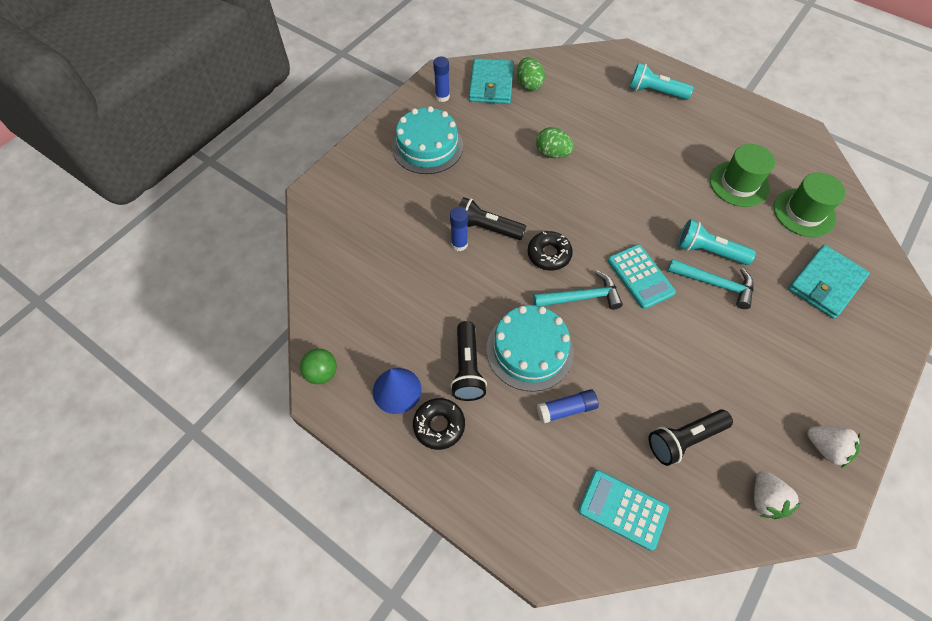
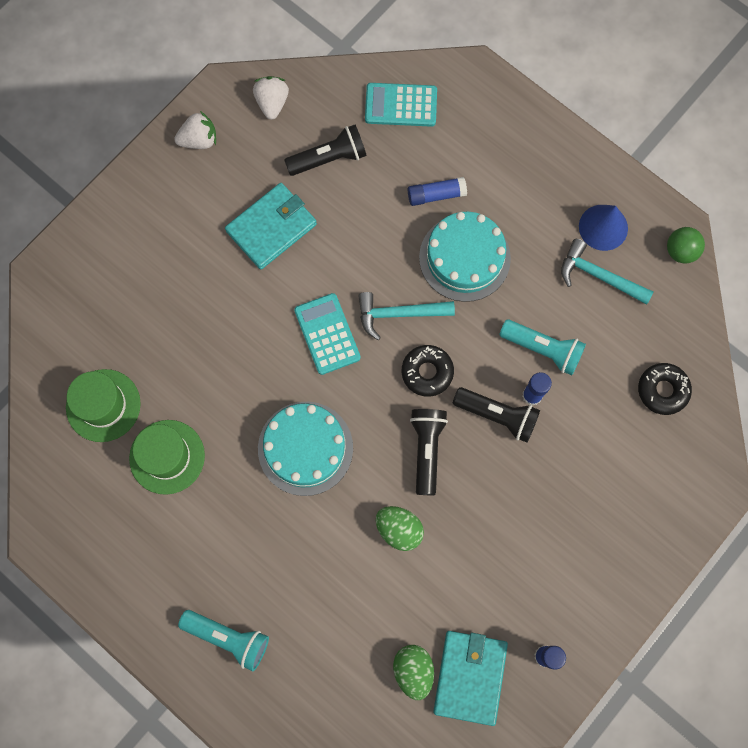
camera: 175 degrees left, 15 degrees up
(427, 146) = (568, 557): turquoise cake -> turquoise cake (305, 448)
(439, 425) = (561, 190): black donut -> black donut (662, 390)
(467, 368) = (531, 244): black flashlight -> black flashlight (427, 450)
(622, 509) = (401, 105): turquoise calculator -> turquoise calculator turned 150 degrees clockwise
(708, 251) = (239, 361): turquoise flashlight -> turquoise flashlight (543, 349)
(715, 284) = (245, 317): turquoise hammer -> turquoise hammer (598, 276)
(825, 283) = (121, 308): turquoise wallet -> turquoise wallet (271, 227)
(825, 448) = (199, 140): white strawberry -> white strawberry turned 120 degrees clockwise

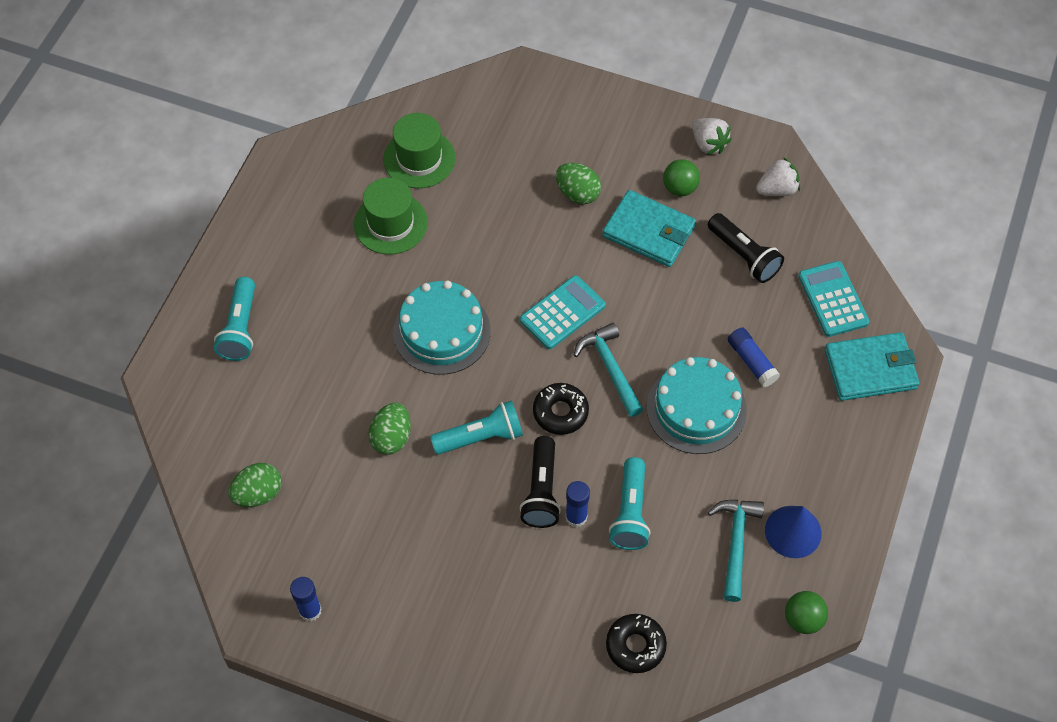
camera: 70 degrees right, 15 degrees down
(205, 274) = (577, 193): none -> green egg
(236, 183) = (680, 188): none -> green ball
(427, 450) = (481, 437): black flashlight -> turquoise flashlight
(470, 677) = (268, 547): turquoise wallet -> turquoise wallet (870, 369)

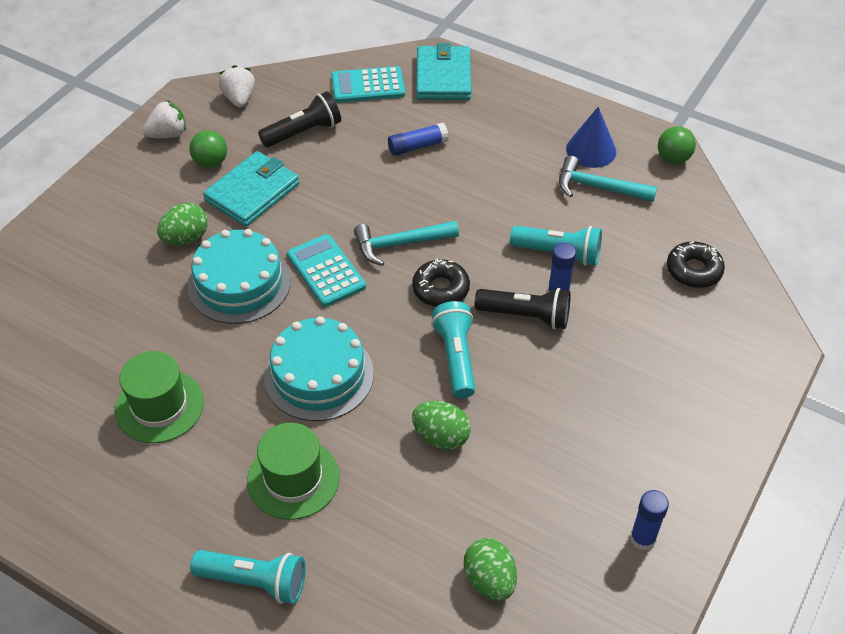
camera: 80 degrees left, 10 degrees down
(419, 159) = (81, 368): green hat -> green hat (293, 479)
(696, 408) = (458, 190): turquoise cake -> turquoise cake (239, 283)

